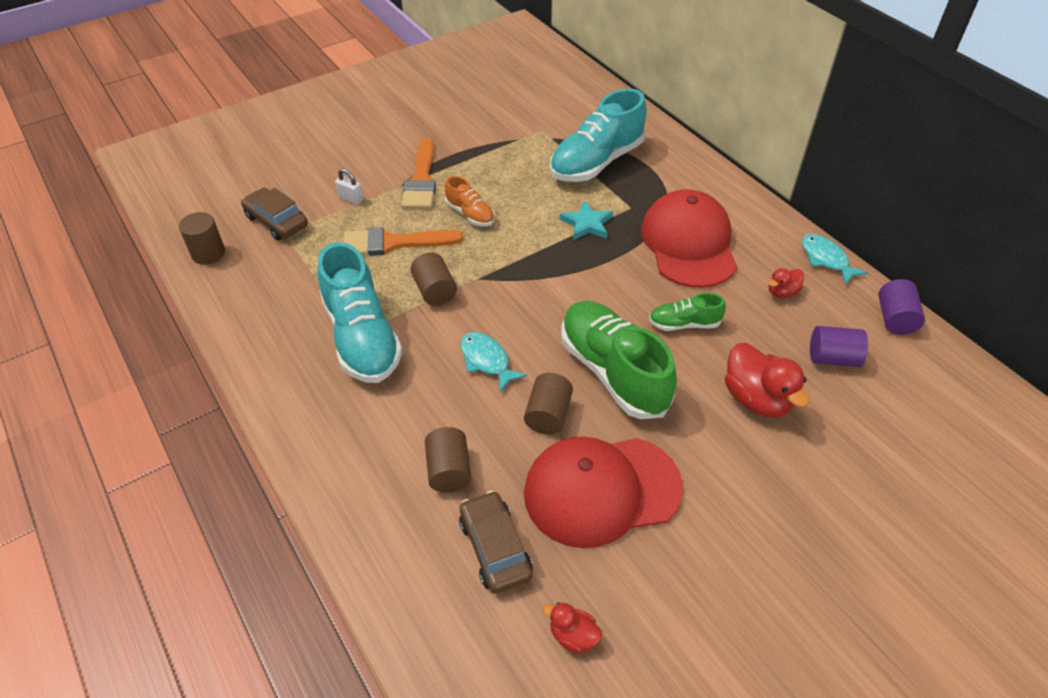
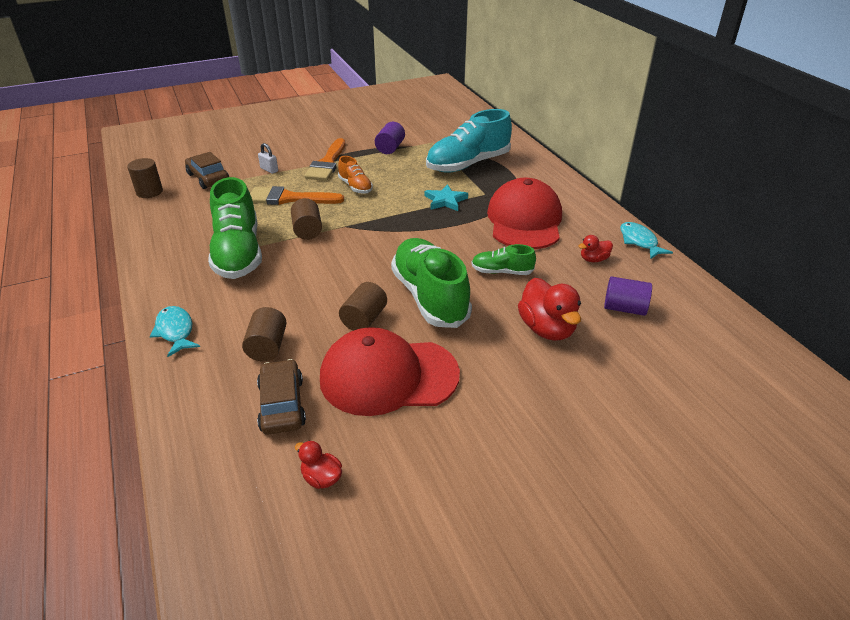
camera: 10 degrees right, 10 degrees down
(361, 337) = (238, 253): turquoise shoe -> green shoe
(487, 361) = (329, 278): turquoise fish -> turquoise fish (175, 331)
(895, 319) = (689, 287): purple cylinder -> purple cylinder (390, 148)

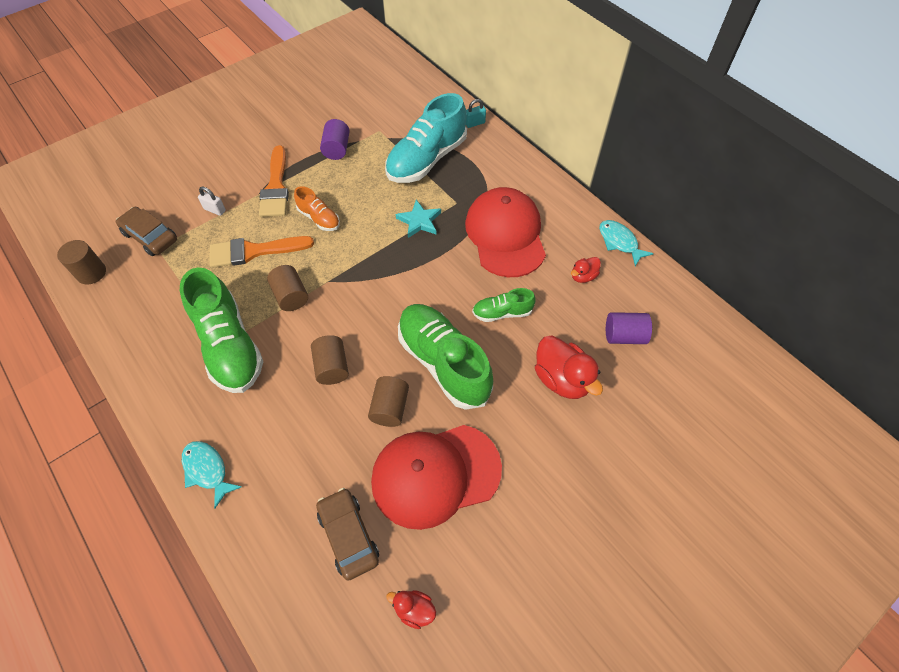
camera: 15 degrees left, 20 degrees up
(267, 347) = (308, 467): brown cylinder -> brown cylinder (332, 367)
(521, 148) = (475, 123): none -> turquoise padlock

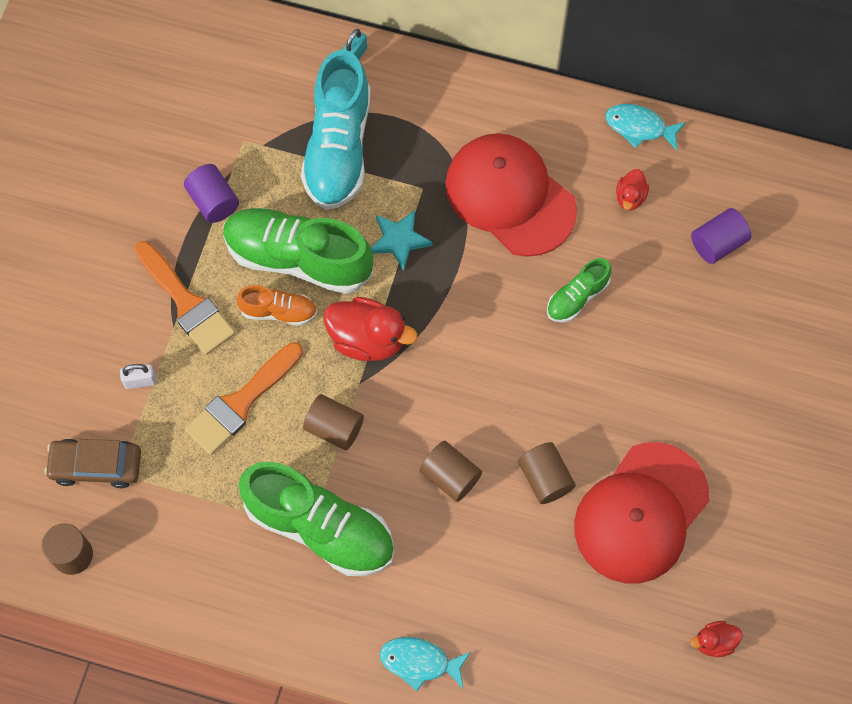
camera: 35 degrees left, 10 degrees up
(348, 536) = (606, 623): brown car -> none
(443, 363) = (560, 394): green shoe -> green shoe (298, 258)
(562, 379) = (689, 333): red duck -> red duck (368, 339)

